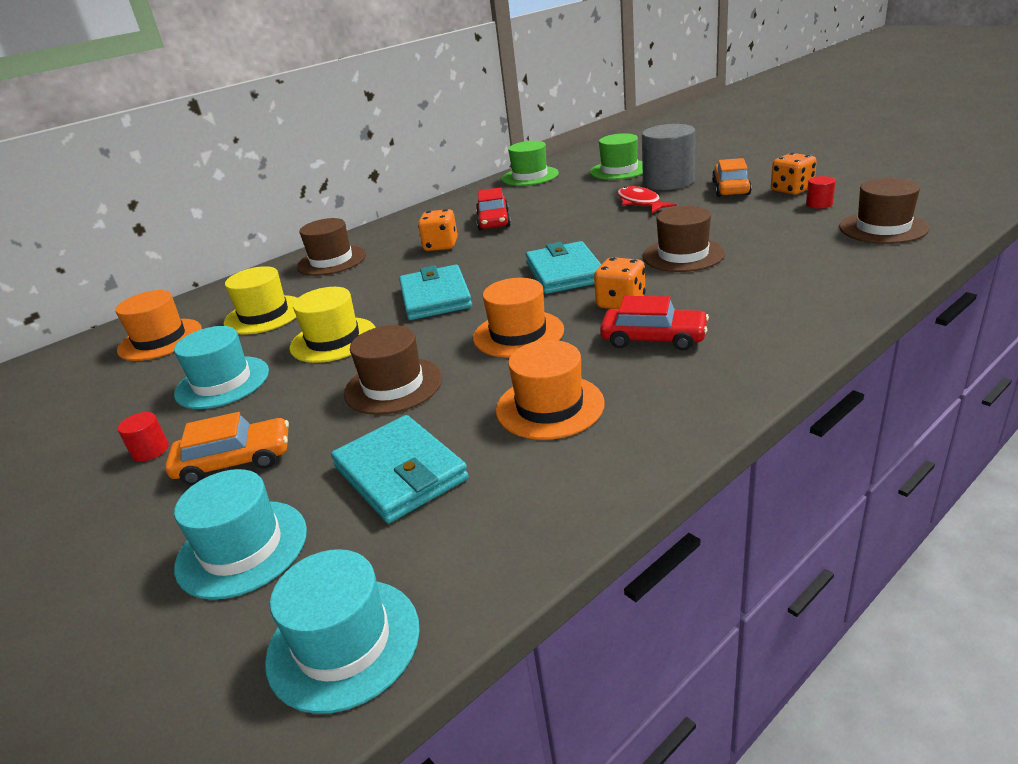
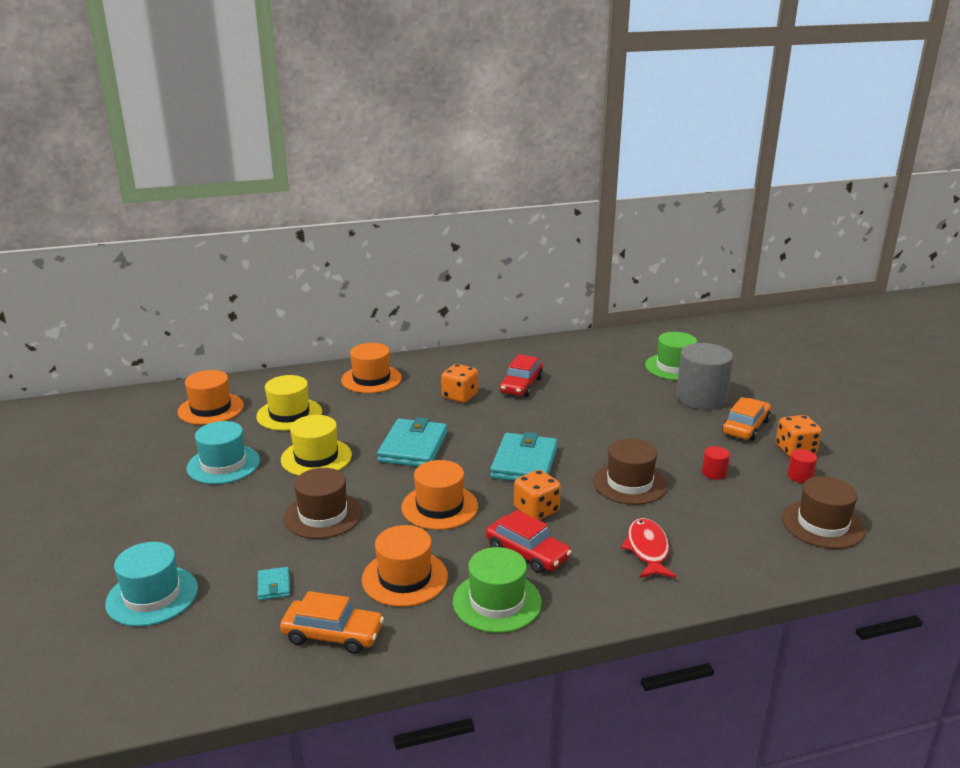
camera: 20 degrees right, 5 degrees down
(150, 450) = (149, 501): red cylinder -> red cylinder (714, 473)
(234, 461) = (189, 532): orange car -> orange car (332, 634)
(331, 261) = (371, 379): brown hat -> orange hat
(343, 642) = (161, 681): turquoise hat -> none
(400, 473) = (274, 586): turquoise wallet -> turquoise wallet, size x0.45
(530, 176) = (594, 345): green hat -> green hat (497, 602)
(640, 203) = (653, 413): red fish -> red fish (647, 550)

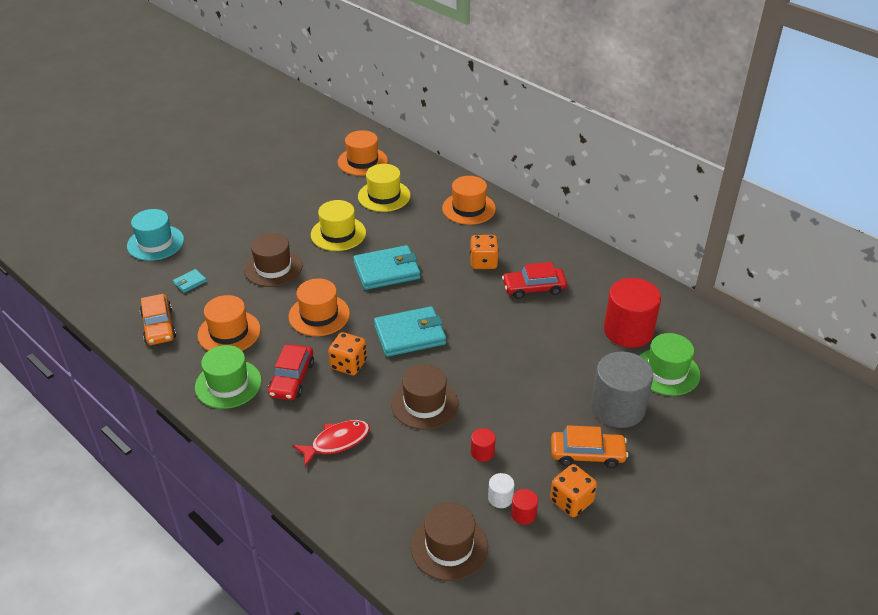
camera: 60 degrees right, 15 degrees up
(223, 464) = (300, 200): turquoise hat -> none
(614, 366) = (628, 331): none -> red cylinder
(775, 481) = (500, 498): none -> white cylinder

